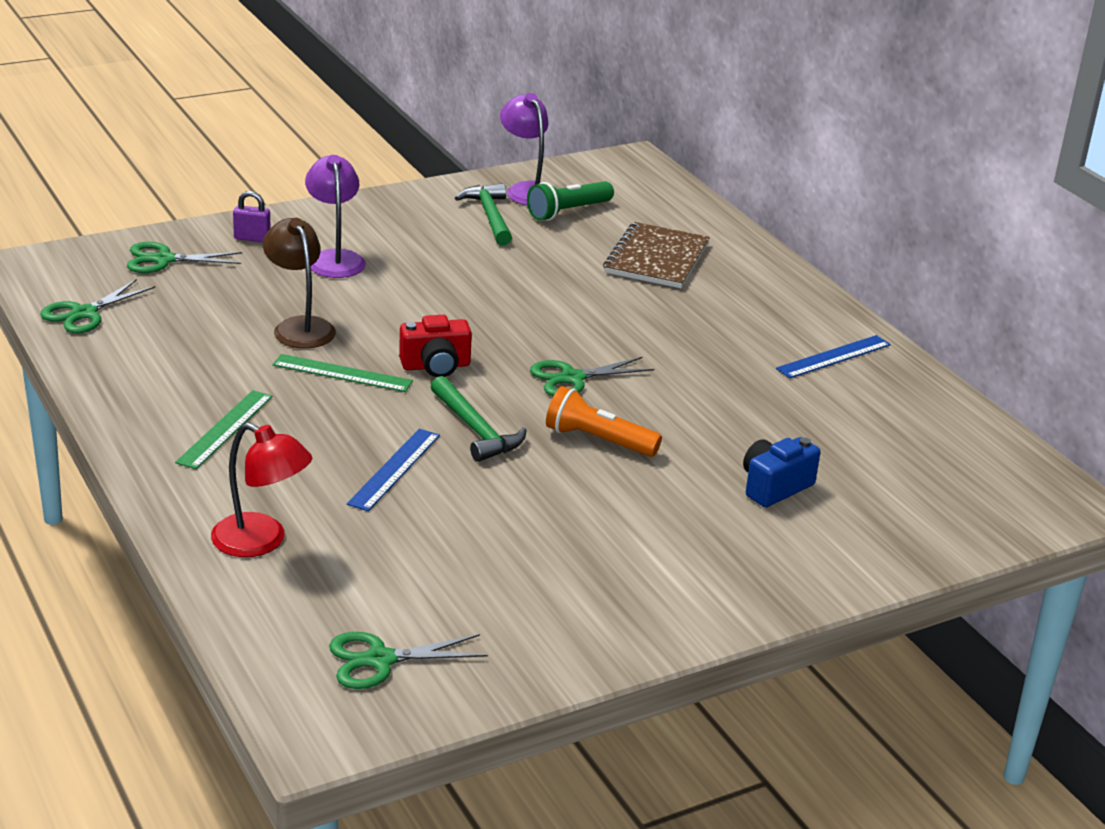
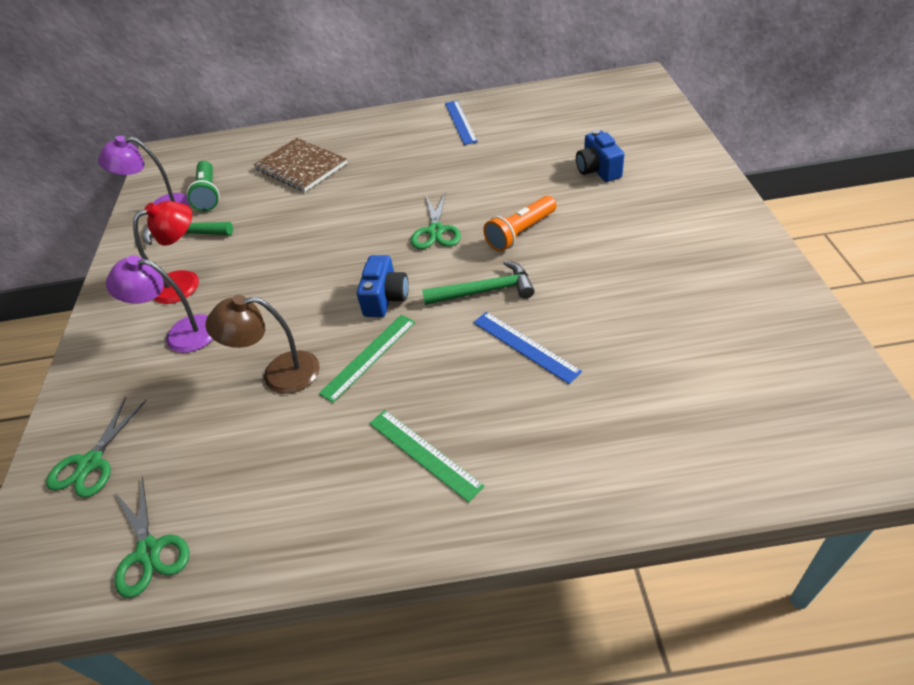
camera: 60 degrees left, 15 degrees up
(252, 238) = (103, 386): purple padlock -> none
(261, 542) = (613, 451): red lamp -> red lamp (185, 282)
(380, 660) = (790, 396): green scissors -> none
(436, 366) = (385, 298): red camera -> blue camera

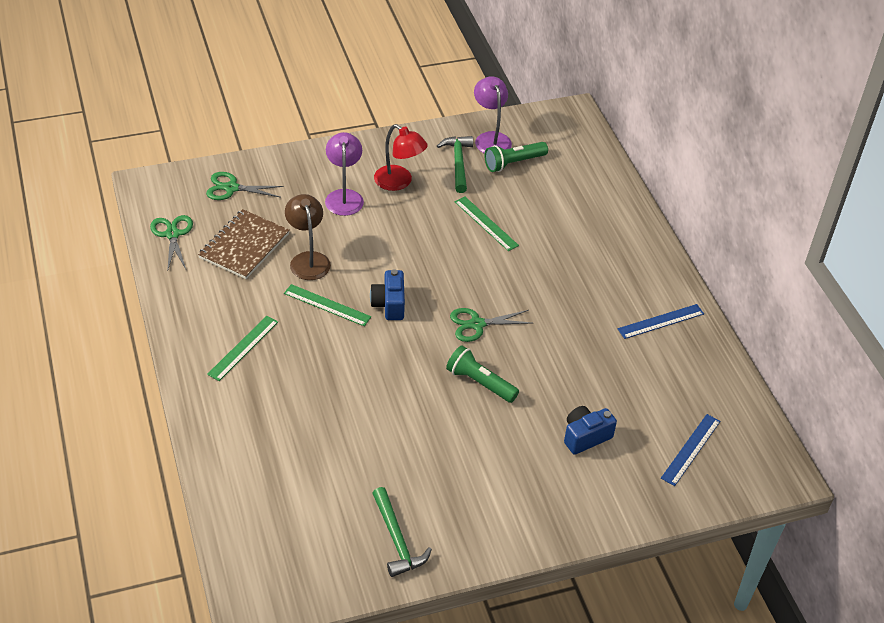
camera: 70 degrees right, 0 degrees up
(149, 551) = (172, 234): green scissors -> green scissors turned 120 degrees clockwise
(288, 217) = (486, 223): none -> green ruler
(301, 166) = (563, 215): brown notebook -> brown notebook (244, 246)
(385, 298) = (389, 304): blue camera -> blue camera turned 90 degrees clockwise
(485, 291) = (402, 365): green hammer -> green hammer (397, 540)
(520, 233) = (480, 382): orange flashlight -> green flashlight
(525, 346) = (342, 394): blue ruler -> blue ruler (690, 449)

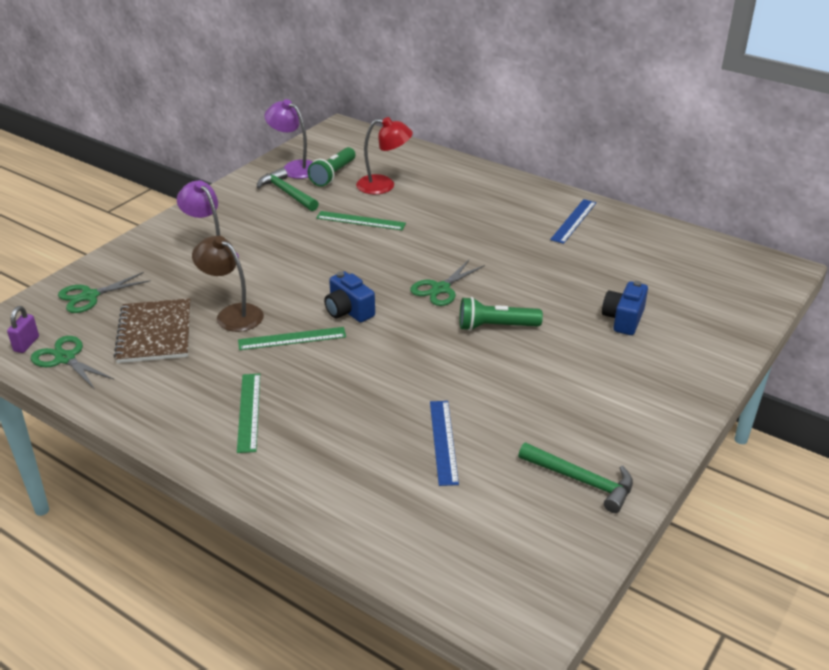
camera: 35 degrees left, 10 degrees down
(160, 208) = (26, 344): none -> purple padlock
(399, 182) = (251, 225): red lamp -> red lamp (384, 185)
(690, 449) = (704, 287): blue ruler -> blue ruler (443, 441)

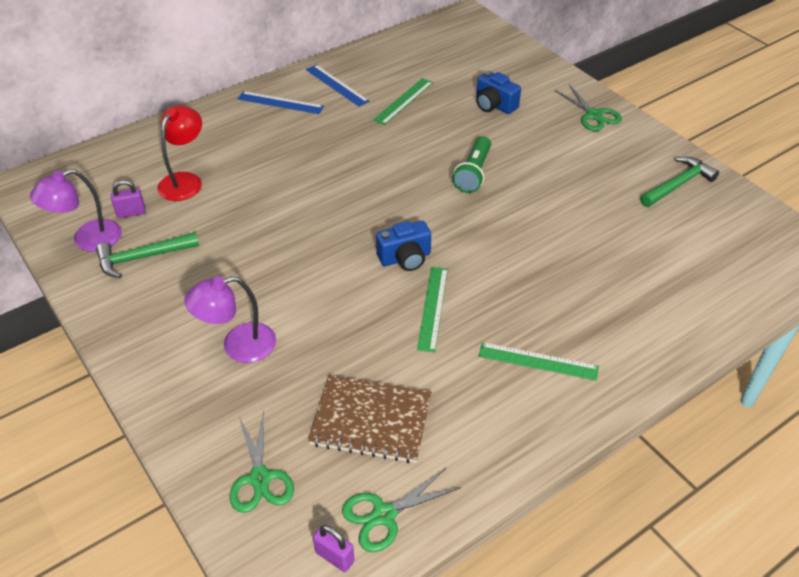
camera: 70 degrees left, 10 degrees up
(232, 314) = (367, 347): brown lamp -> none
(333, 175) = (131, 213): green flashlight -> purple padlock
(360, 221) = (244, 213): green ruler -> green ruler (403, 101)
(441, 289) = (399, 190): green scissors -> green scissors (593, 115)
(443, 441) = (616, 243): blue ruler -> blue ruler (280, 103)

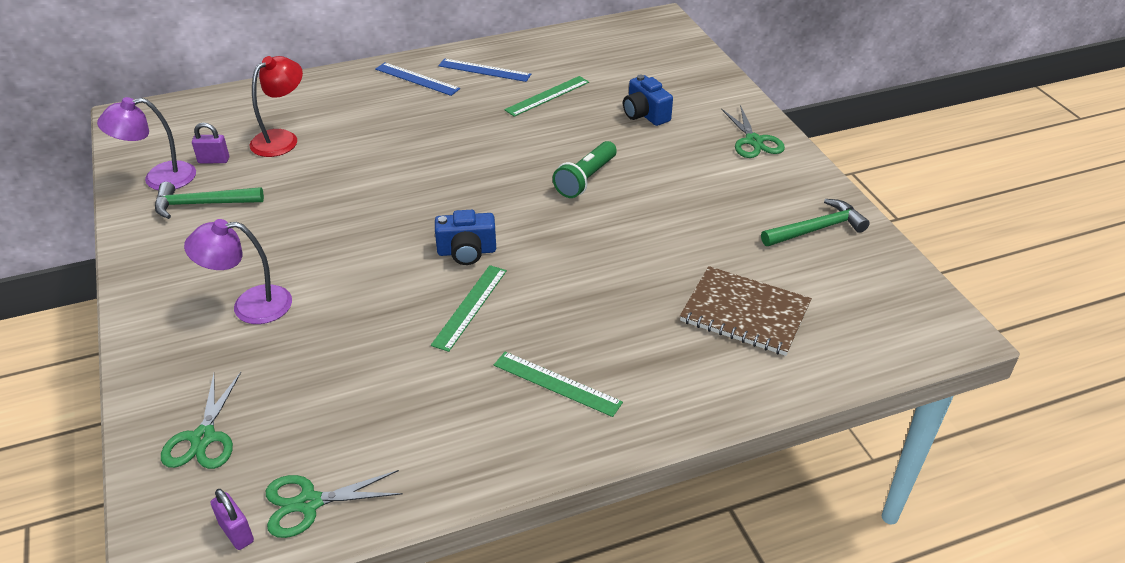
camera: 15 degrees right, 5 degrees down
(336, 85) = (484, 70): blue ruler -> blue ruler turned 45 degrees counterclockwise
(371, 420) = (345, 406): brown notebook -> brown notebook (745, 313)

